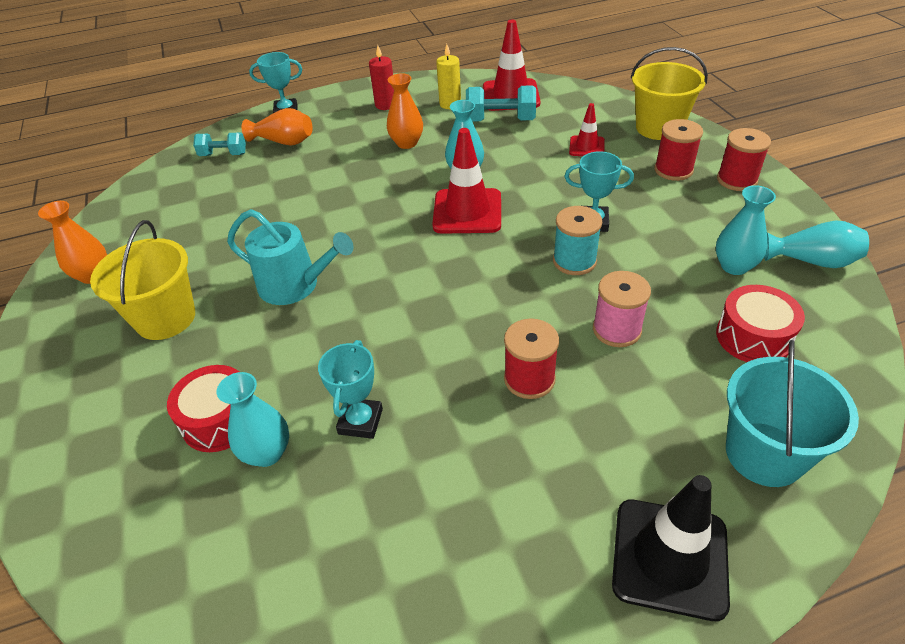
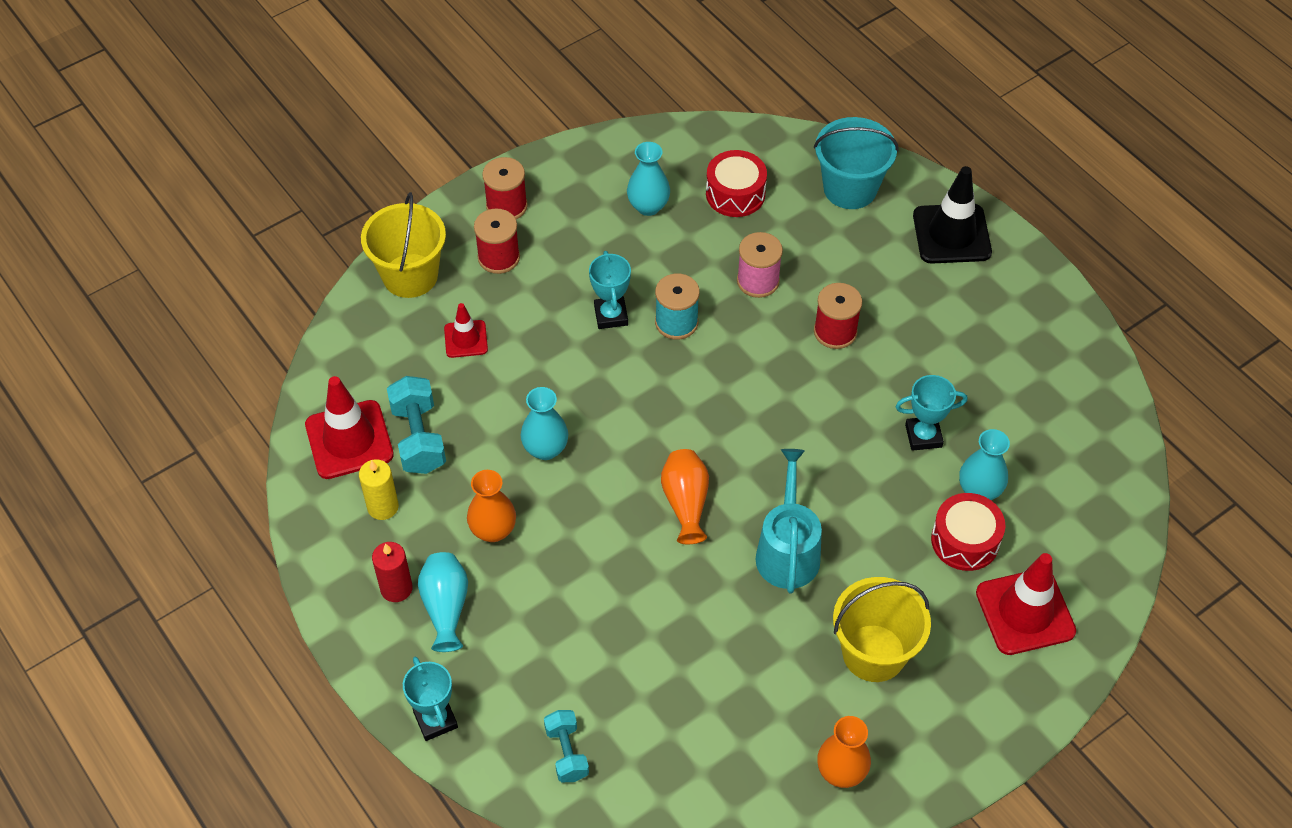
camera: 110 degrees left, 10 degrees up
(284, 142) = (518, 685): orange vase -> orange vase (686, 503)
(467, 211) = (621, 428): red traffic cone -> red traffic cone (1025, 612)
(812, 261) = (625, 155): turquoise vase -> turquoise vase (446, 607)

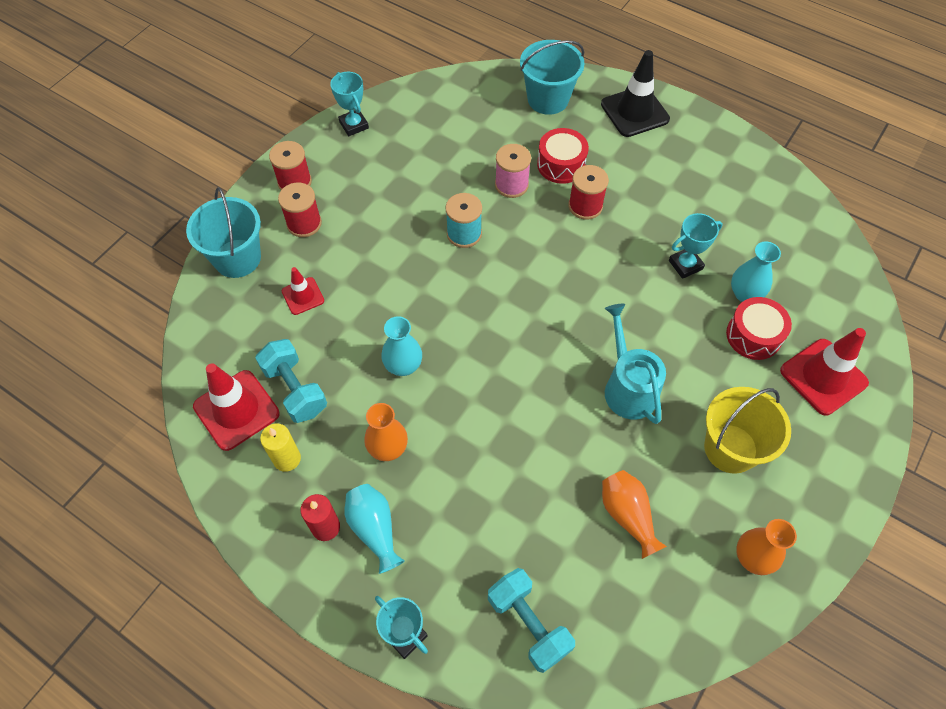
camera: 20 degrees left, 5 degrees up
(410, 276) = (237, 258): yellow bucket -> turquoise bucket
(566, 753) = (528, 624): turquoise dumbbell -> turquoise dumbbell, size x1.54
(611, 315) = (411, 243): turquoise trophy -> turquoise trophy (354, 125)
(648, 206) = (405, 152): turquoise vase -> none
(686, 503) = (533, 374): orange vase -> orange vase (627, 515)
(735, 194) = (466, 125): red drum -> red drum (561, 164)

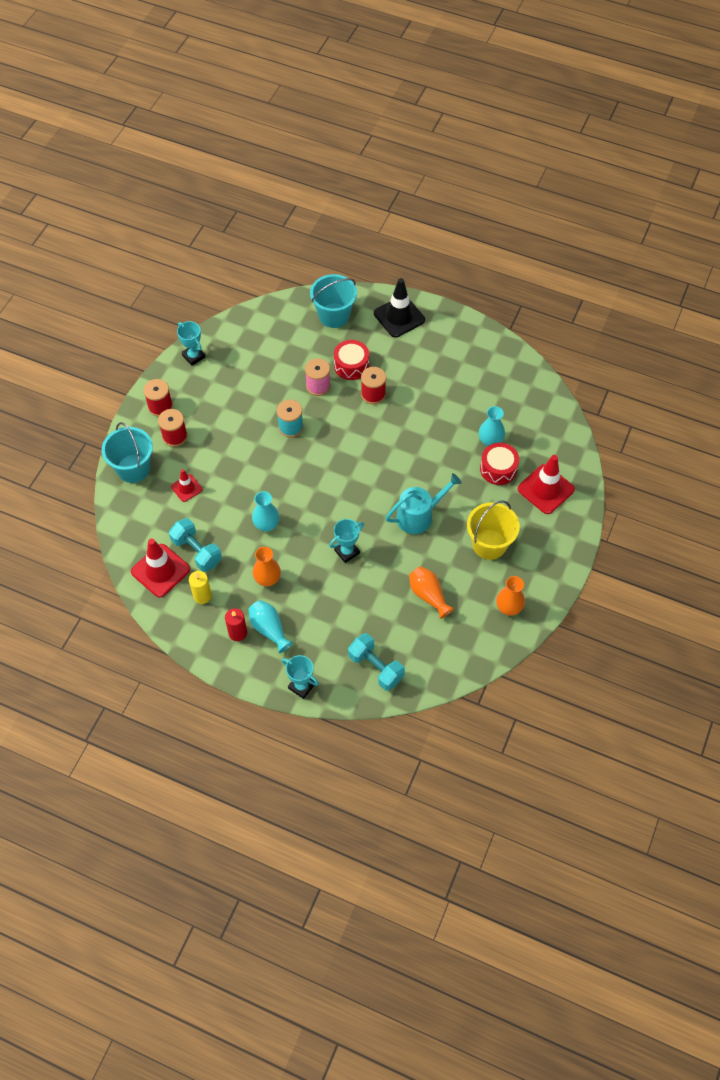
camera: 10 degrees left, 0 degrees up
(628, 387) = (419, 516): turquoise watering can -> turquoise watering can turned 90 degrees clockwise
(685, 265) = (448, 427): turquoise trophy -> turquoise trophy (347, 552)

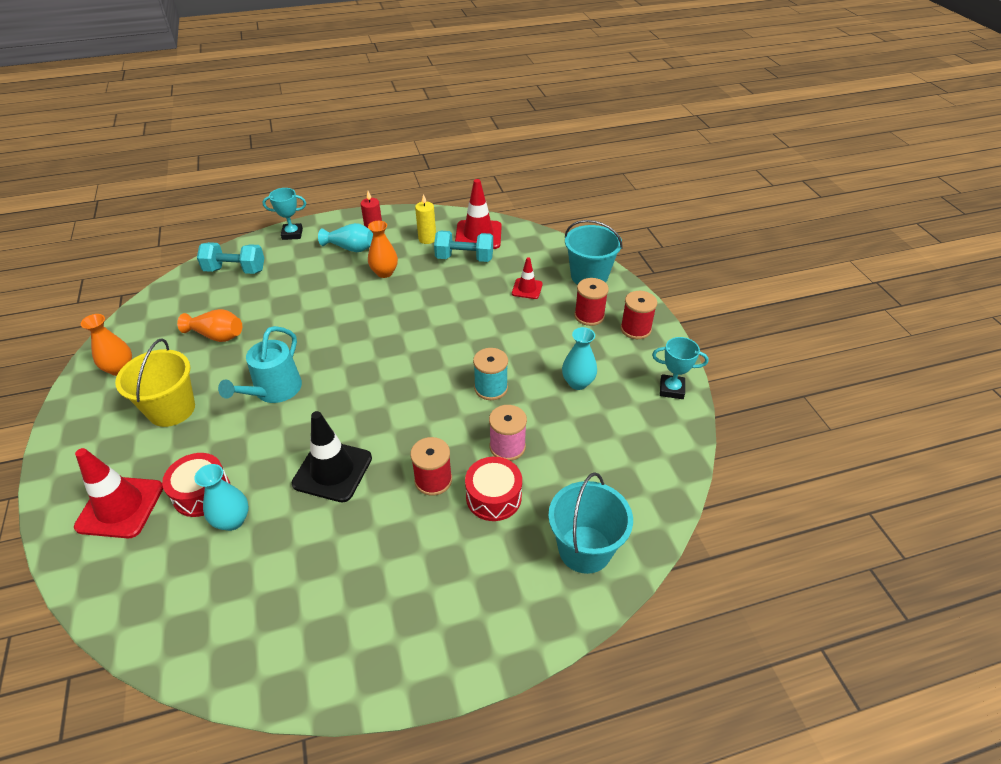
camera: 140 degrees right, 15 degrees down
(266, 524) = (425, 303): turquoise vase -> turquoise vase (578, 382)
(347, 552) = (328, 324): turquoise trophy -> none
(399, 317) = (497, 616): black traffic cone -> black traffic cone (332, 471)

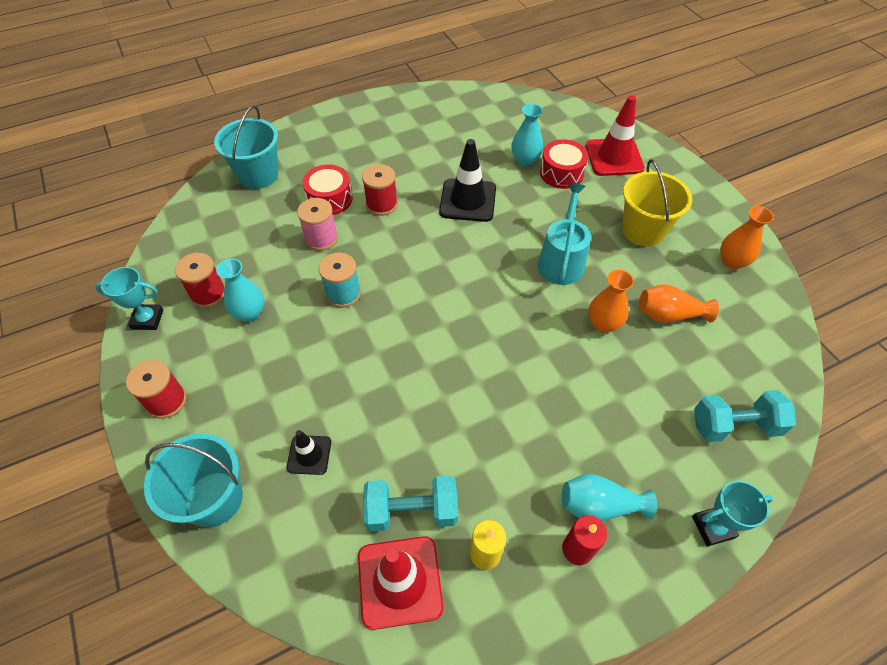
camera: 170 degrees right, 10 degrees up
(384, 272) = (523, 455): orange vase -> orange vase (603, 324)
(527, 289) = (309, 455): red traffic cone -> black traffic cone
(589, 316) = (224, 415): red spool -> red spool (208, 294)

